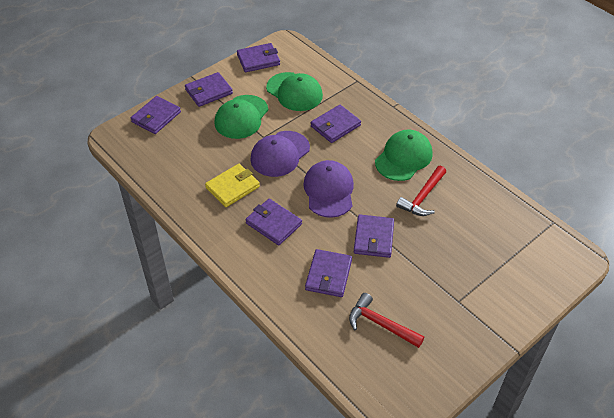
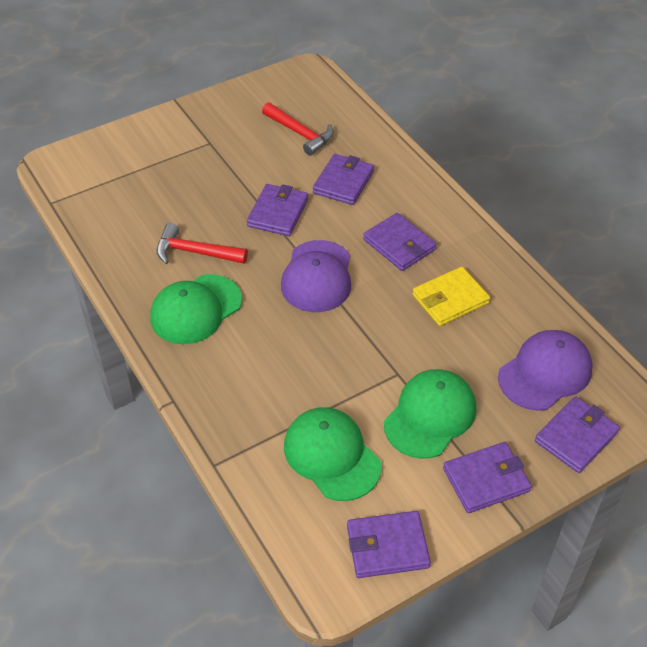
camera: 170 degrees left, 0 degrees up
(280, 154) = (376, 340): purple cap -> purple cap (545, 373)
(335, 126) = (279, 376): purple wallet -> none
(422, 197) = (195, 252): red hammer -> red hammer turned 120 degrees counterclockwise

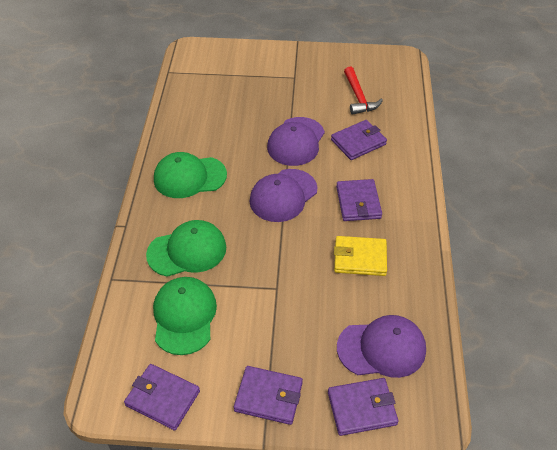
camera: 35 degrees right, 0 degrees up
(195, 252) = (222, 141): red hammer -> none
(278, 213) = (296, 141): purple wallet -> purple cap
(430, 416) = (271, 329): green cap -> green cap (187, 251)

